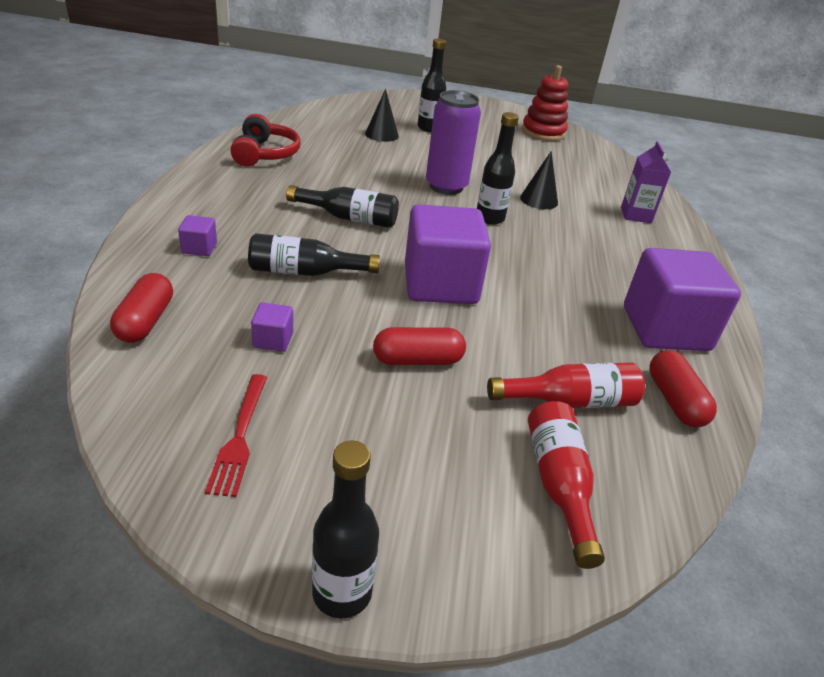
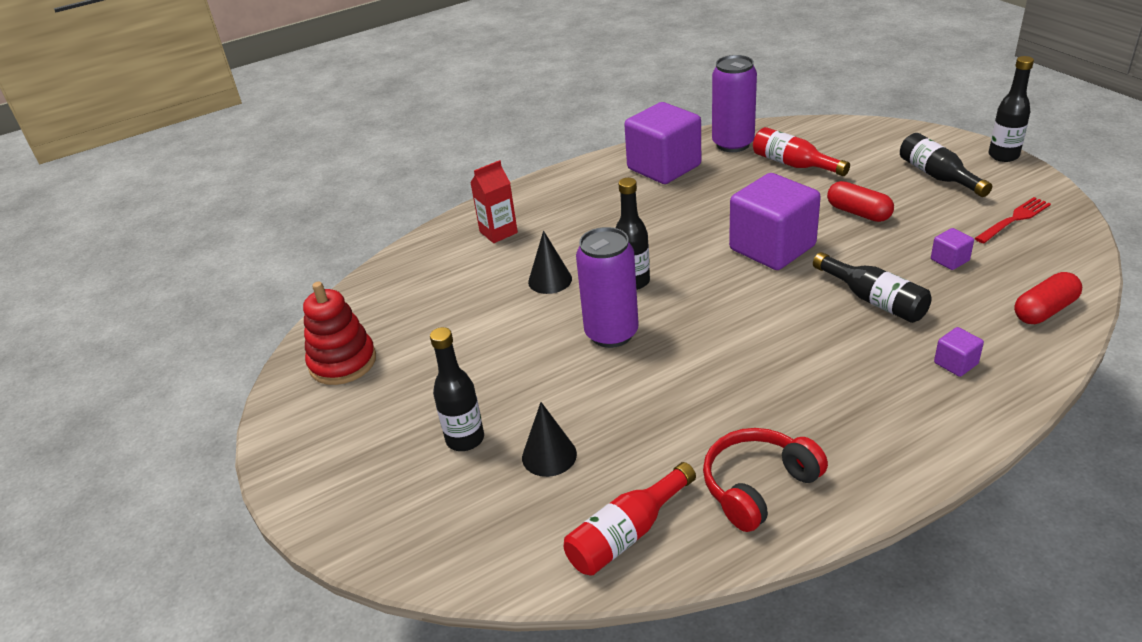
camera: 120 degrees left, 0 degrees up
(349, 218) = (769, 338): black bottle -> black bottle (938, 176)
(558, 485) = (855, 145): red bottle -> red bottle (627, 533)
(636, 215) = (498, 232): purple carton -> red carton
(675, 401) = (733, 144): red capsule -> purple can

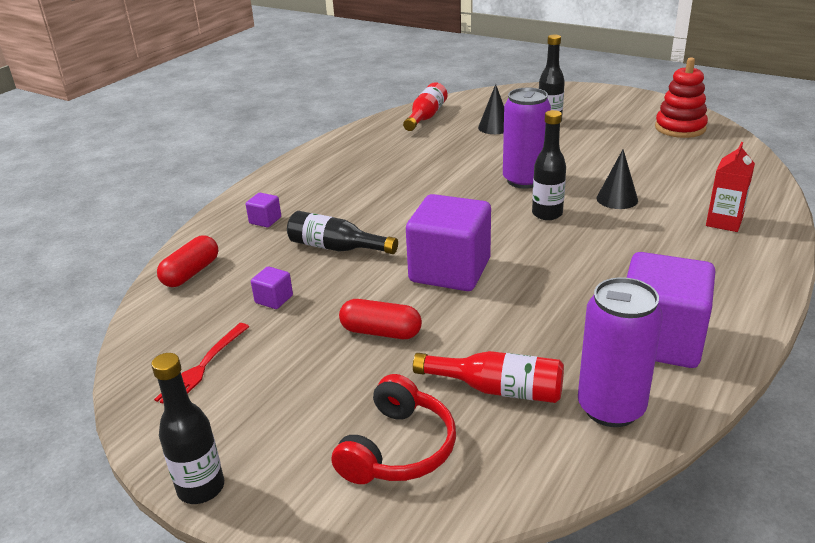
camera: 150 degrees right, 5 degrees down
(757, 486) = (371, 143): red headphones -> red headphones (398, 449)
(938, 176) = (296, 416): black bottle -> none

